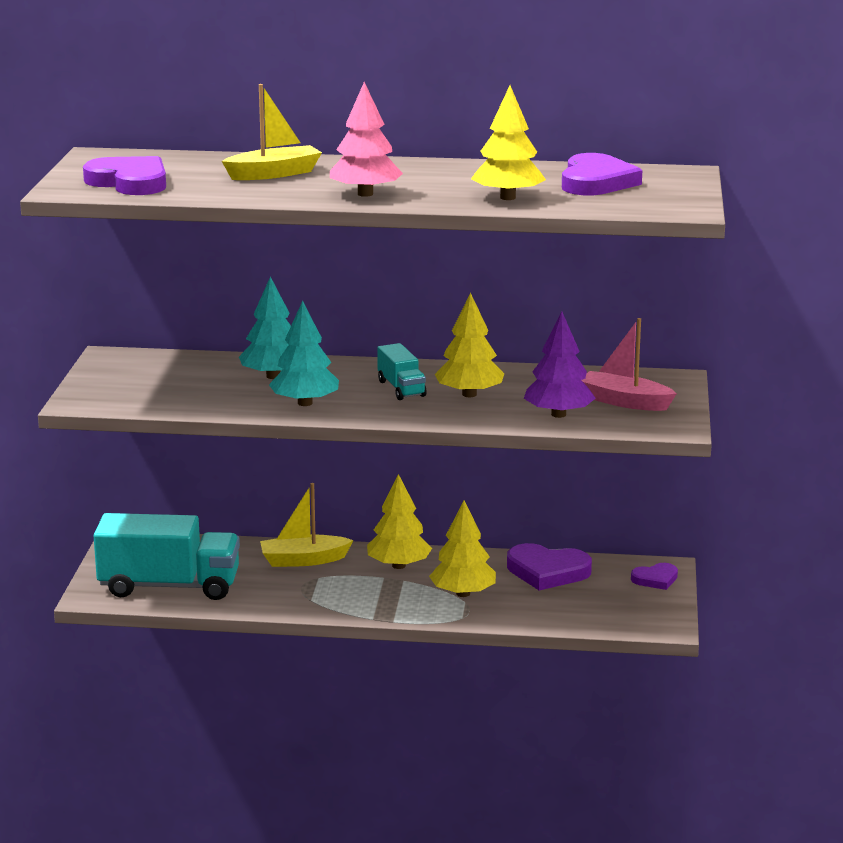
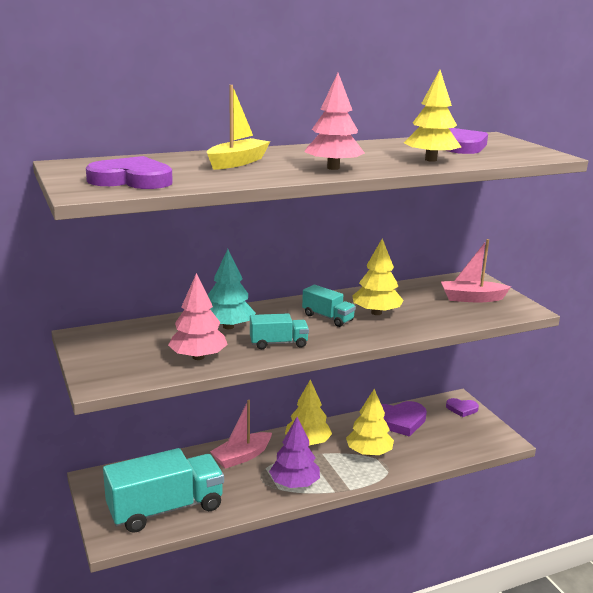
camera: 30 degrees left, 0 degrees up
(202, 399) = (198, 357): none -> pink tree
(303, 560) = (242, 456): yellow boat -> pink boat
(305, 403) = (278, 343): turquoise tree -> turquoise truck
(558, 414) = (450, 315): purple tree -> purple tree (294, 484)
(655, 579) = (462, 409): purple heart -> purple heart turned 60 degrees clockwise

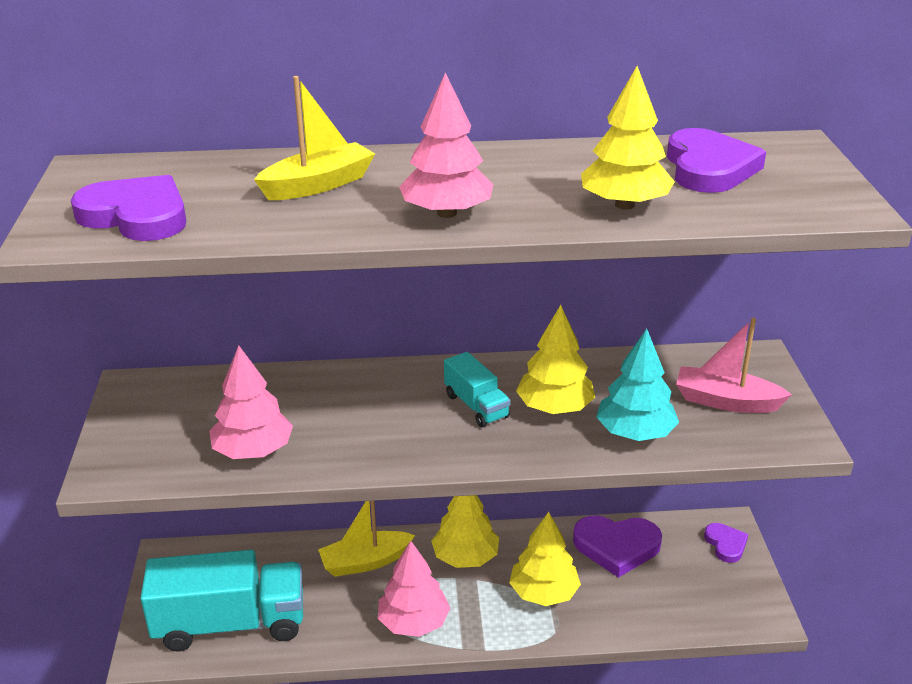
camera: 20 degrees right, 10 degrees up
(228, 326) = (326, 400): turquoise tree -> turquoise tree (635, 433)
(242, 456) = (365, 562): pink boat -> yellow boat
(278, 343) = (375, 444): turquoise truck -> none
(294, 484) = (413, 622): purple tree -> pink tree
(462, 409) = (726, 544): purple heart -> purple heart turned 135 degrees counterclockwise

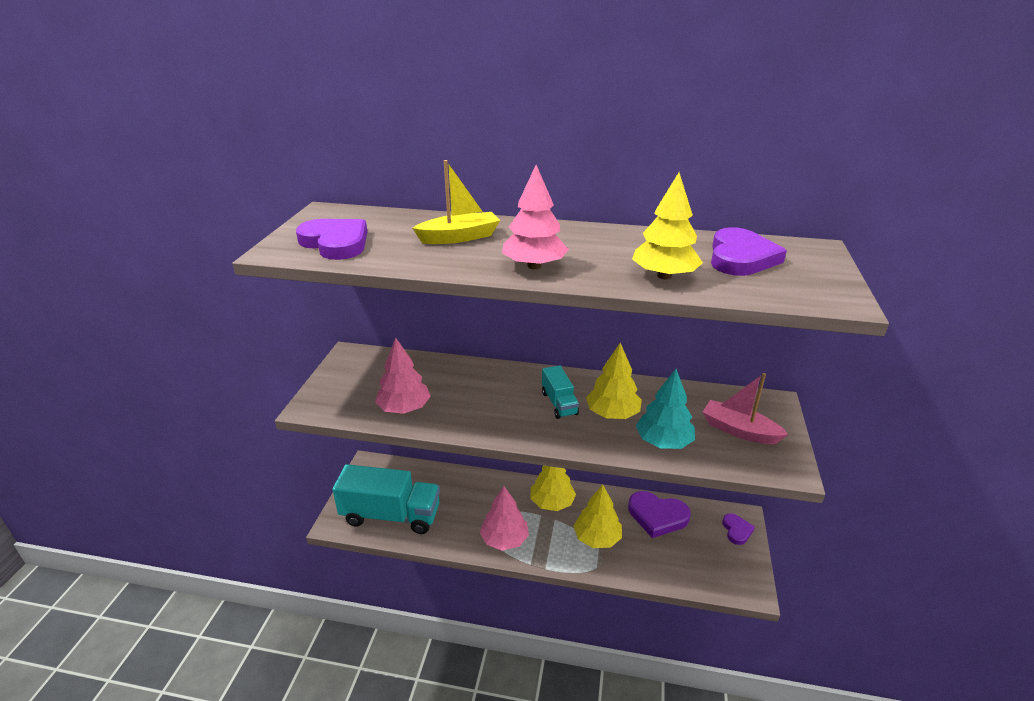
camera: 15 degrees right, 0 degrees up
(365, 562) = (486, 492): yellow boat -> none

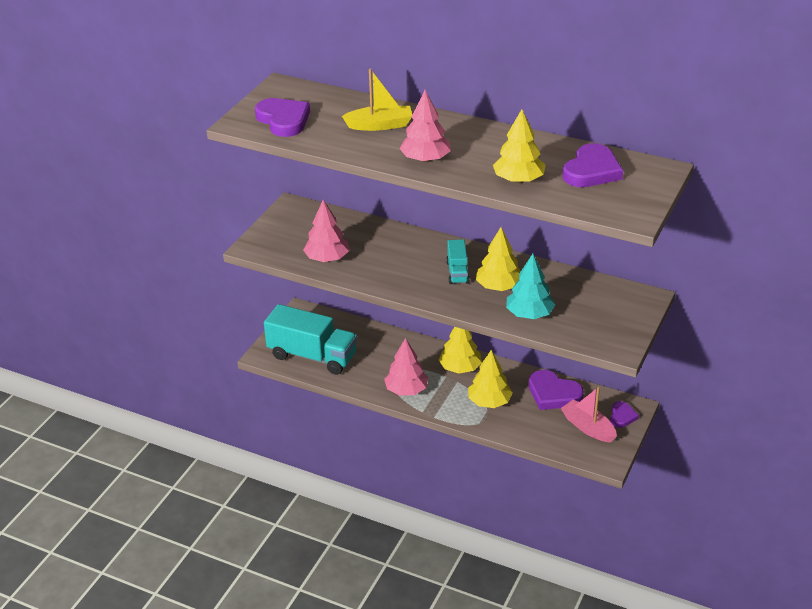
camera: 15 degrees right, 5 degrees up
(739, 430) = (599, 315): pink boat -> pink boat (588, 427)

